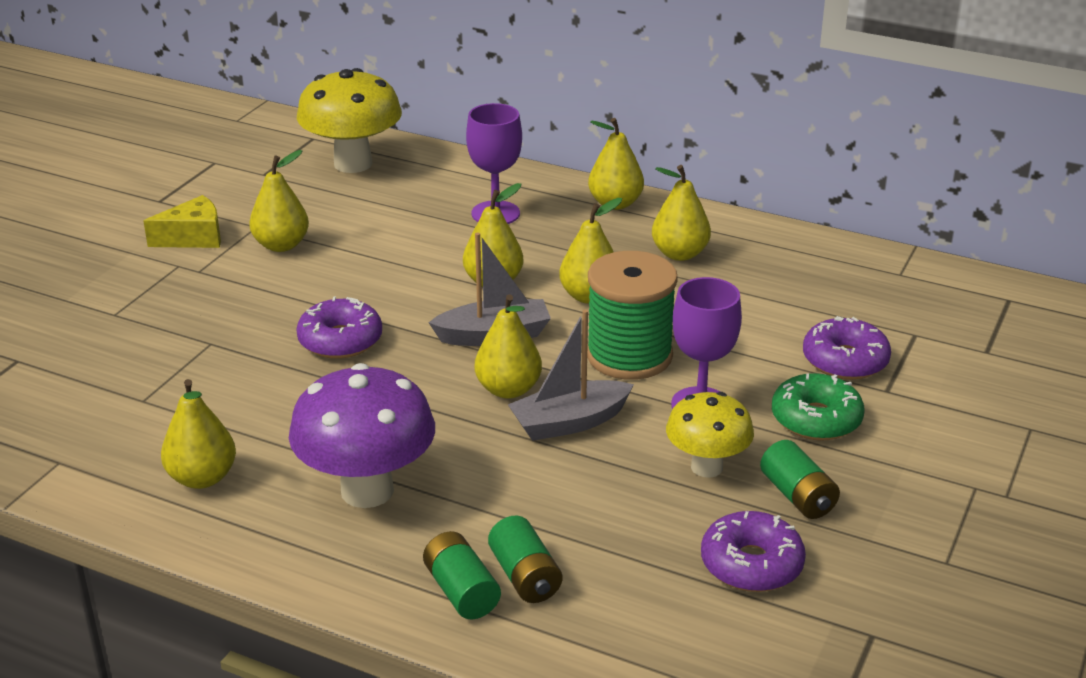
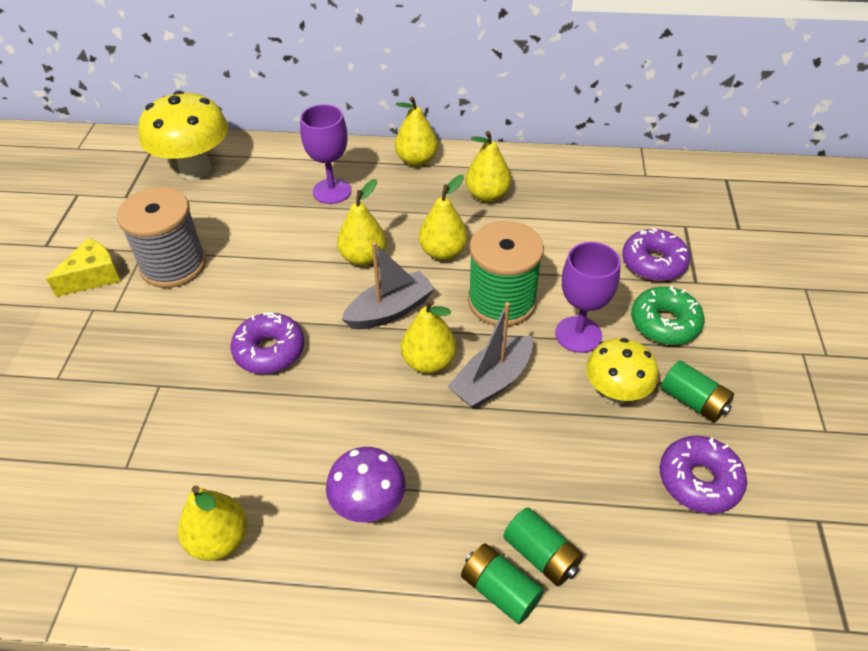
camera: 20 degrees left, 15 degrees up
(281, 245) = (173, 265): yellow pear -> grey spool
(367, 490) = (368, 505): purple mushroom -> purple mushroom, size x0.62

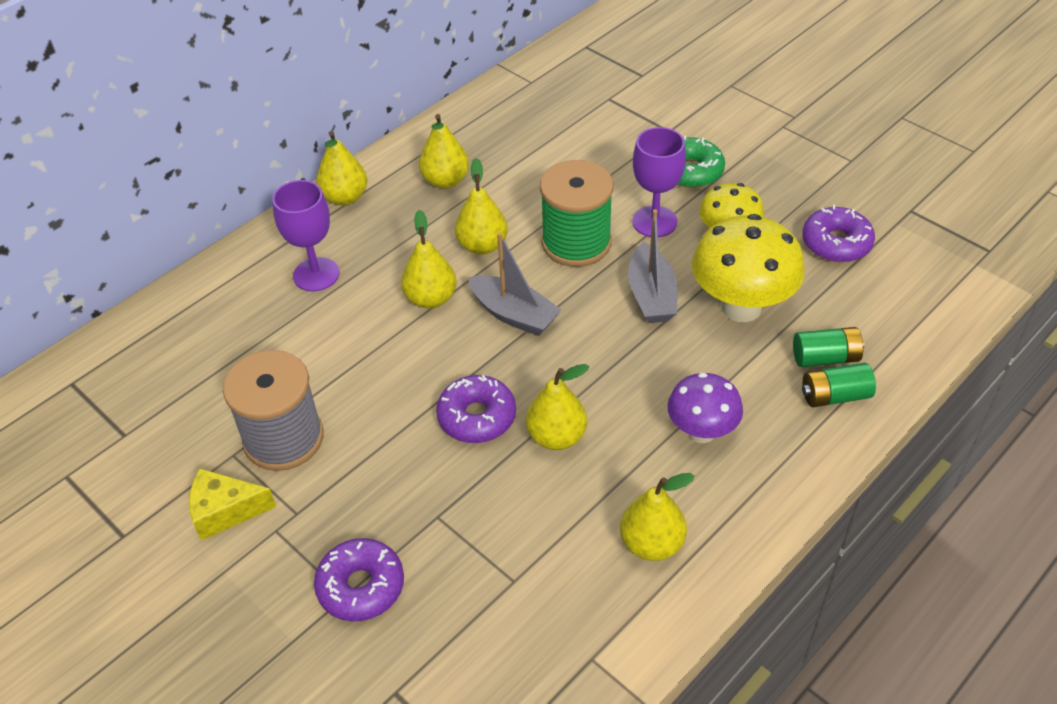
camera: 50 degrees left, 0 degrees up
(93, 276) = (225, 511): yellow cheese -> yellow cheese turned 90 degrees counterclockwise
(195, 169) = (152, 359): yellow mushroom -> yellow mushroom (741, 307)
(390, 310) = (514, 314): grey boat -> grey boat turned 120 degrees clockwise
(429, 362) = (595, 321): yellow pear -> yellow pear (556, 437)
(653, 263) = (627, 139): purple donut -> purple donut (361, 586)
(693, 401) = (771, 203): green battery -> none

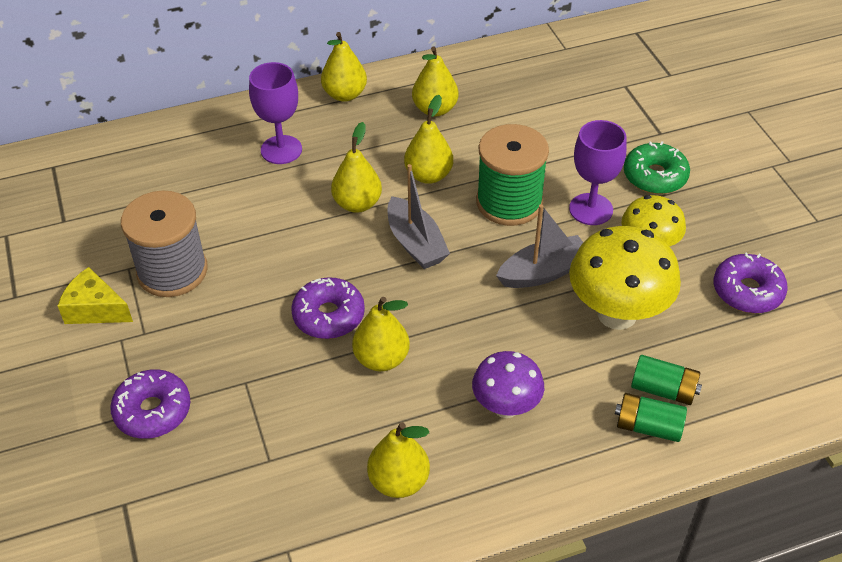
camera: 25 degrees right, 0 degrees up
(651, 295) = (543, 272): grey boat -> grey boat turned 135 degrees counterclockwise

